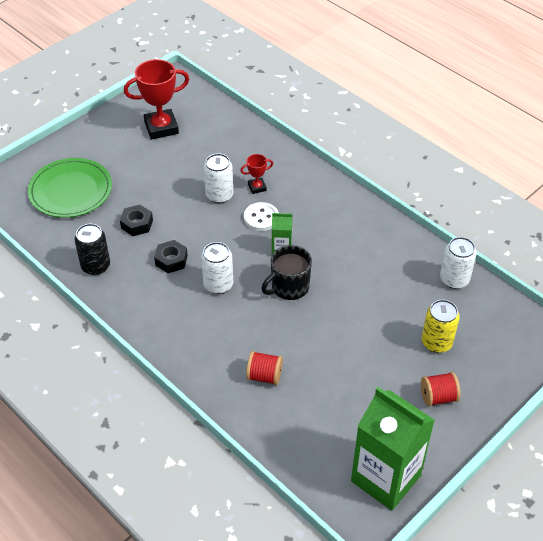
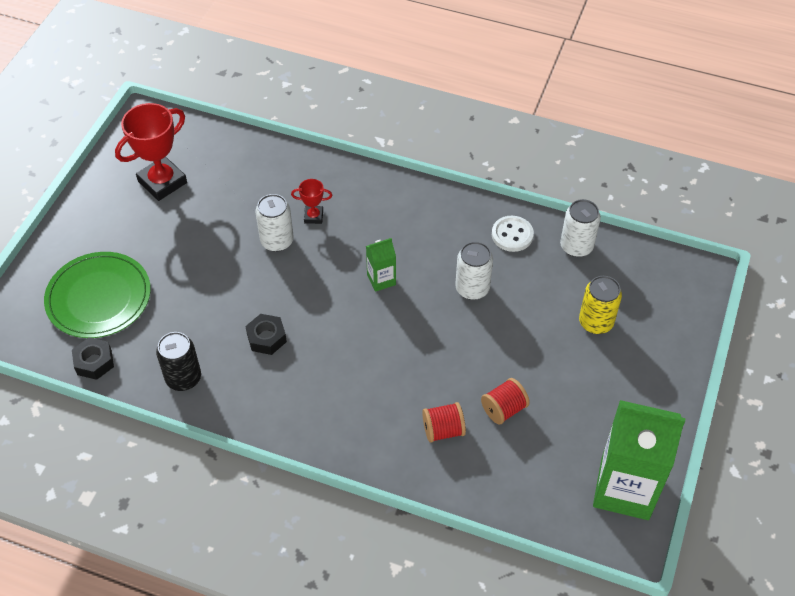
camera: 25 degrees left, 5 degrees up
(137, 224) = (202, 310): black nut -> black nut (94, 362)
(218, 285) = (335, 346): white can -> white can (472, 288)
(257, 187) = (313, 216): red trophy -> red trophy turned 45 degrees clockwise
(261, 218) = (338, 251): white button -> white button (512, 235)
(289, 287) = (413, 320): black mug -> none
(438, 397) = (628, 380): red spool -> red spool (503, 409)

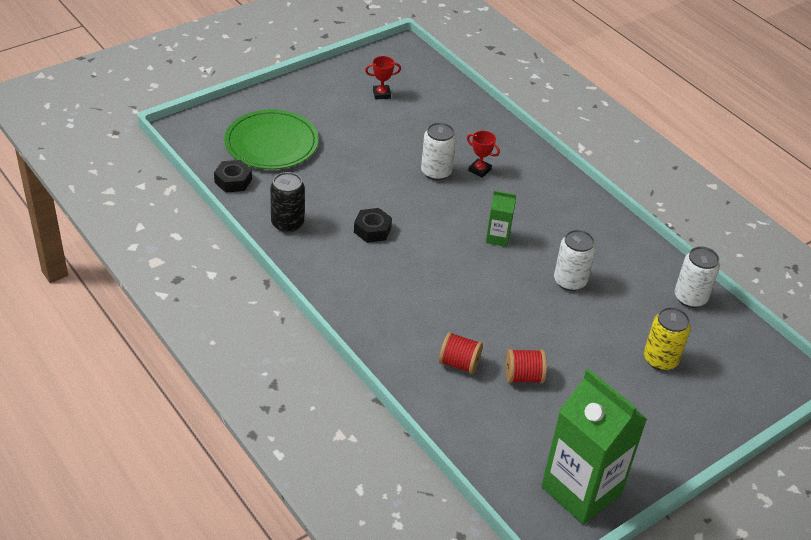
camera: 30 degrees right, 10 degrees down
(162, 182) = (381, 94): red trophy -> red trophy, size x0.49
(512, 235) = (638, 262): white button -> none

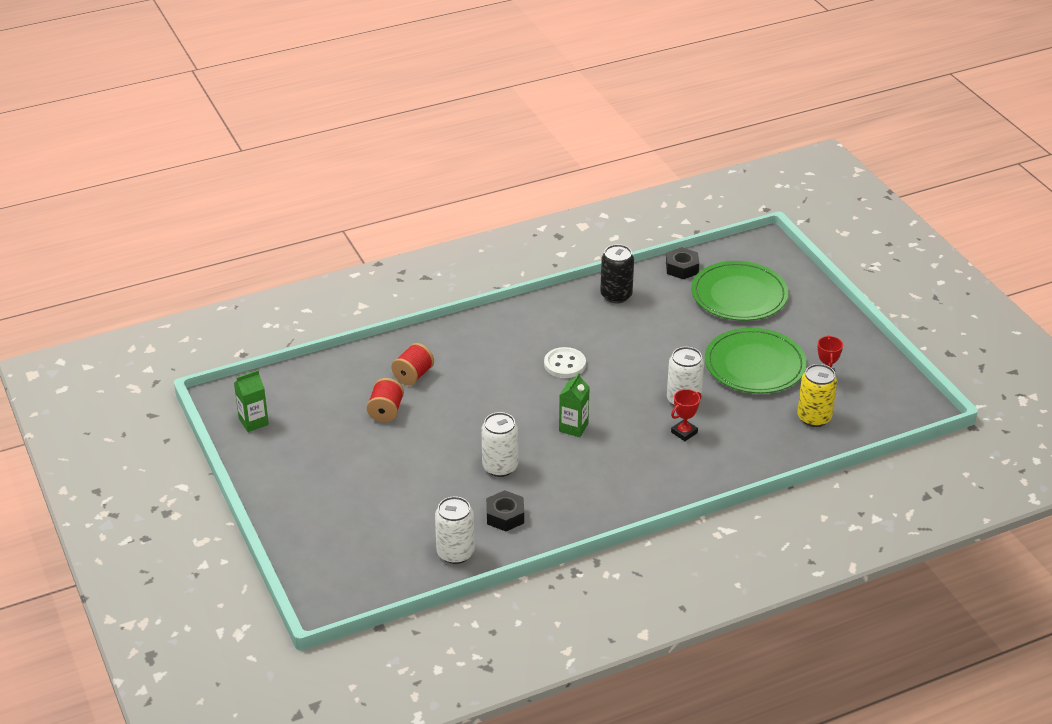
camera: 105 degrees right, 5 degrees down
(372, 230) = (598, 346): black nut -> black nut (505, 516)
(374, 132) = (754, 365): none -> green plate
(408, 251) = (564, 364): none -> white button
(581, 490) = (253, 422): green carton -> green carton, size x0.45
(660, 359) = (378, 507): yellow can -> yellow can (814, 417)

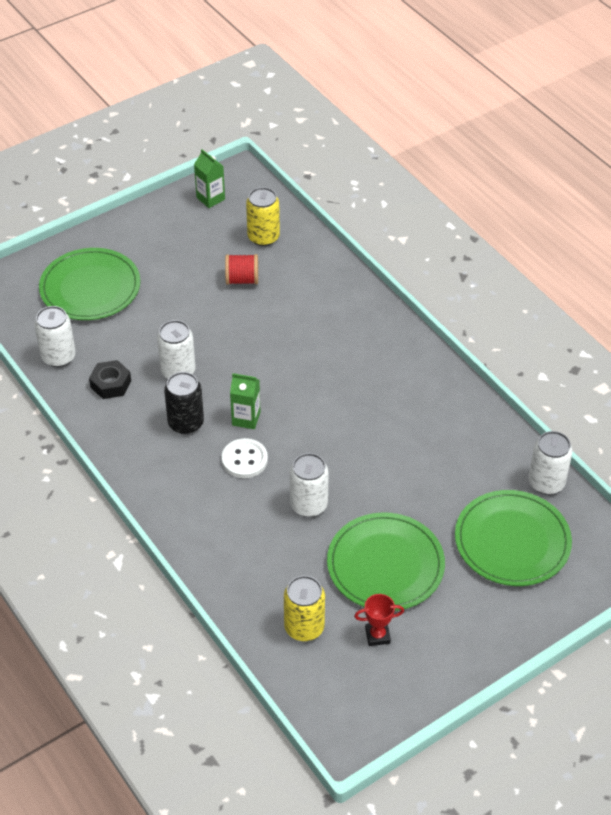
camera: 80 degrees right, 10 degrees up
(329, 390) = (263, 237): none -> yellow can
(359, 522) = (90, 288): none -> green plate
(413, 375) = (299, 289): red spool -> none
(564, 364) = (344, 400): white button -> white button (244, 460)
(616, 295) = (475, 429): black can -> black can (186, 423)
(682, 268) = (546, 482): black nut -> white can
(684, 432) = (255, 510): red trophy -> none

